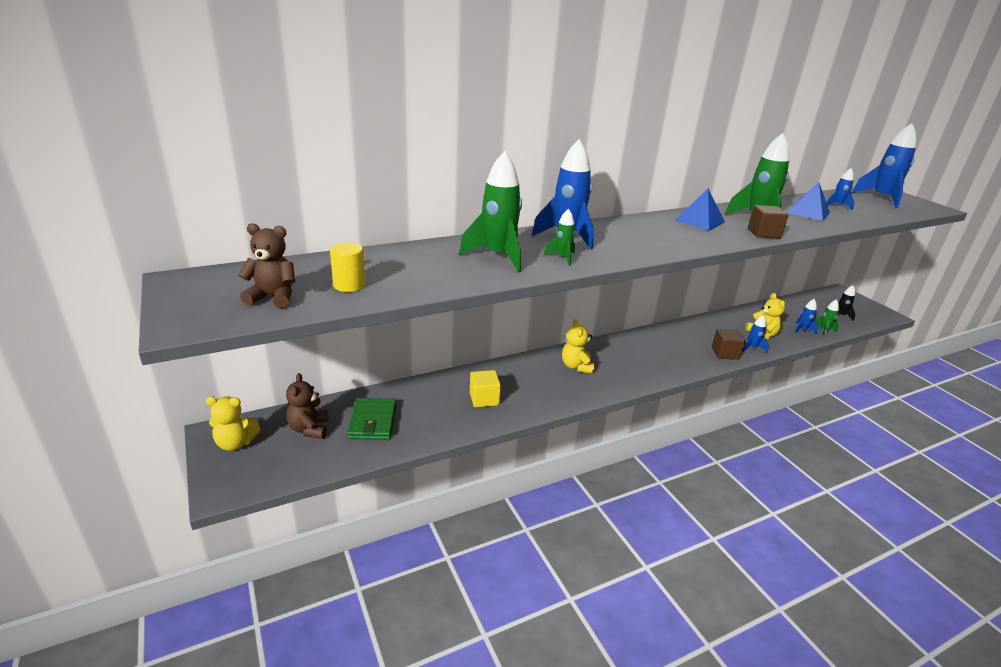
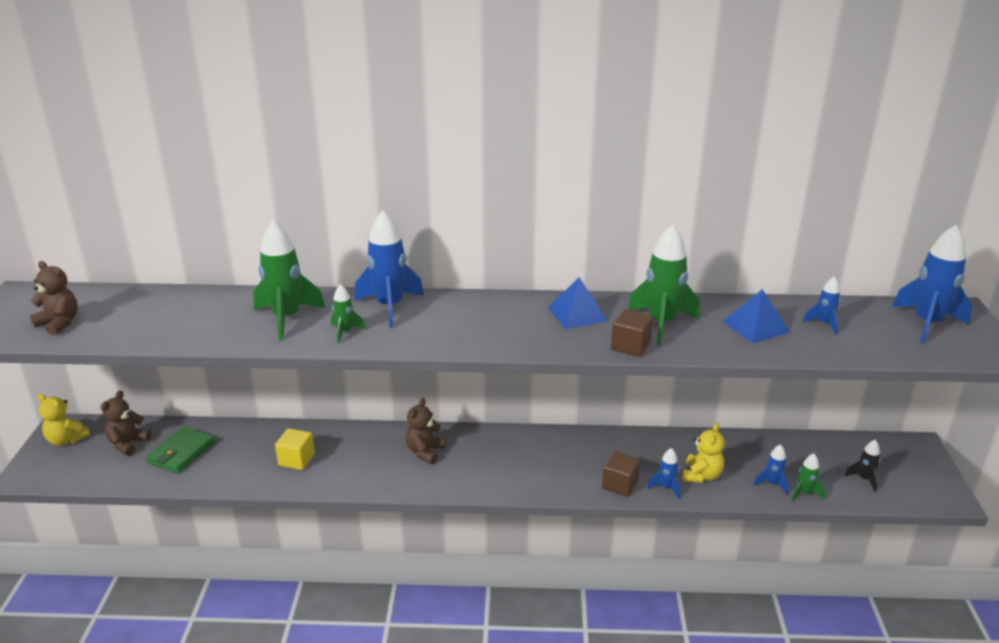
camera: 30 degrees right, 0 degrees up
(349, 285) = (125, 323): yellow cylinder -> none
(576, 366) = (425, 452): yellow teddy bear -> brown teddy bear

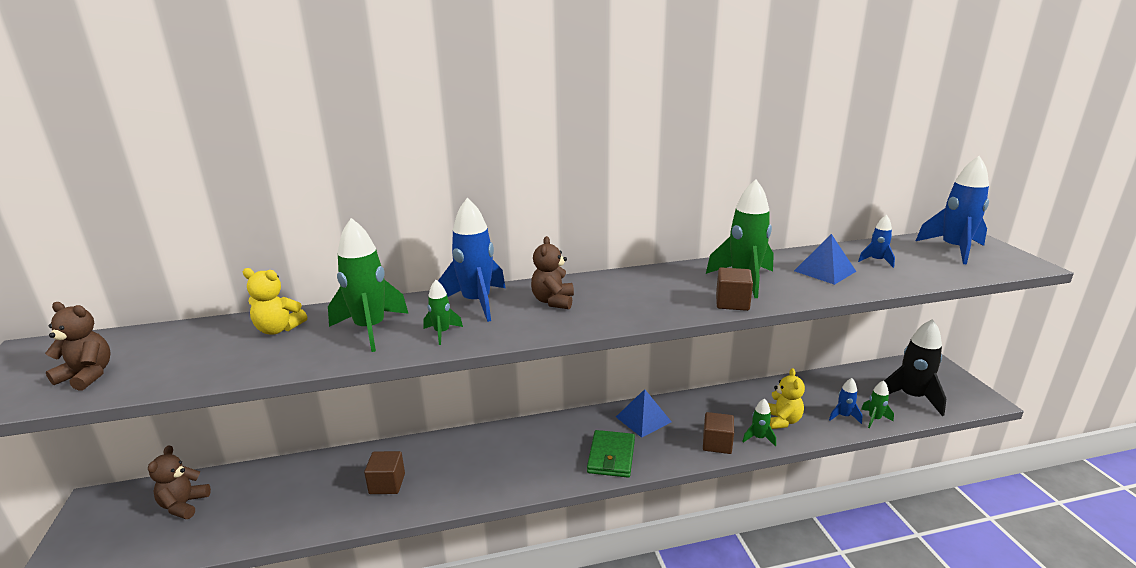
camera: 15 degrees left, 5 degrees down
(66, 440) = (104, 515): yellow teddy bear -> yellow teddy bear (278, 329)
(181, 453) = (252, 502): green wallet -> green wallet (611, 456)
(296, 460) = (387, 484): yellow cube -> brown cube
(425, 452) = (519, 449): brown teddy bear -> brown teddy bear (553, 301)
(577, 314) = (663, 283): blue pyramid -> blue pyramid (643, 419)
(666, 487) = (758, 438): blue rocket -> green rocket
(864, 479) = (911, 397): black rocket -> black rocket, size x2.01

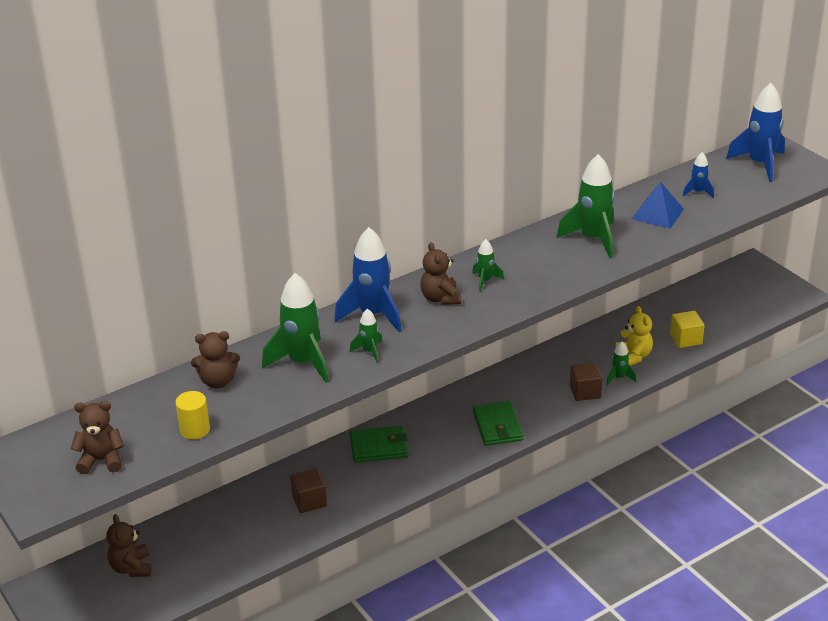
camera: 20 degrees left, 10 degrees up
(202, 367) = (195, 430): none -> yellow cylinder
(278, 329) = (218, 381): yellow teddy bear -> brown teddy bear
(487, 447) = (379, 447): none -> green wallet
(643, 419) = (509, 385): blue pyramid -> none
(732, 303) = (593, 267): brown cube -> none
(843, 416) = (686, 339): blue rocket -> yellow cube
(874, 419) = (712, 336): green rocket -> green rocket (485, 281)
(911, 397) = (740, 306): black rocket -> none

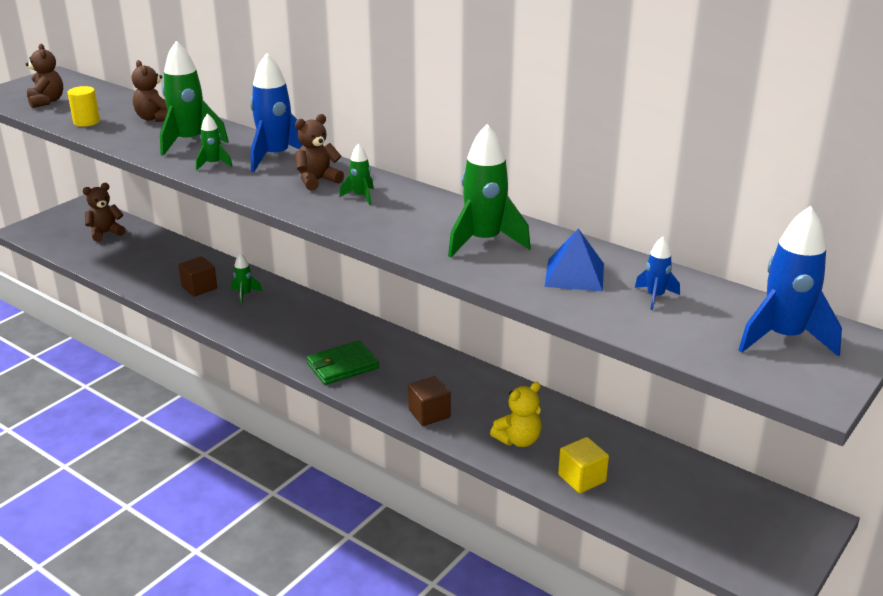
camera: 70 degrees right, 5 degrees down
(379, 447) = (285, 306): green wallet -> none
(619, 378) = (469, 434): green rocket -> green rocket (245, 295)

